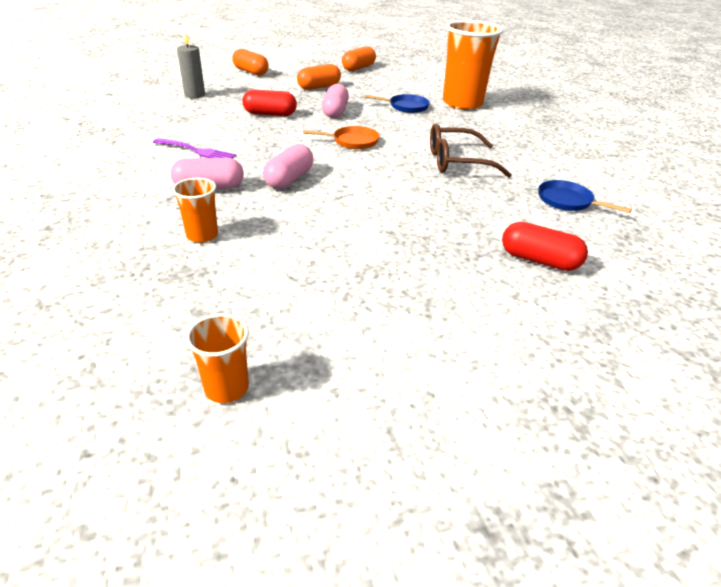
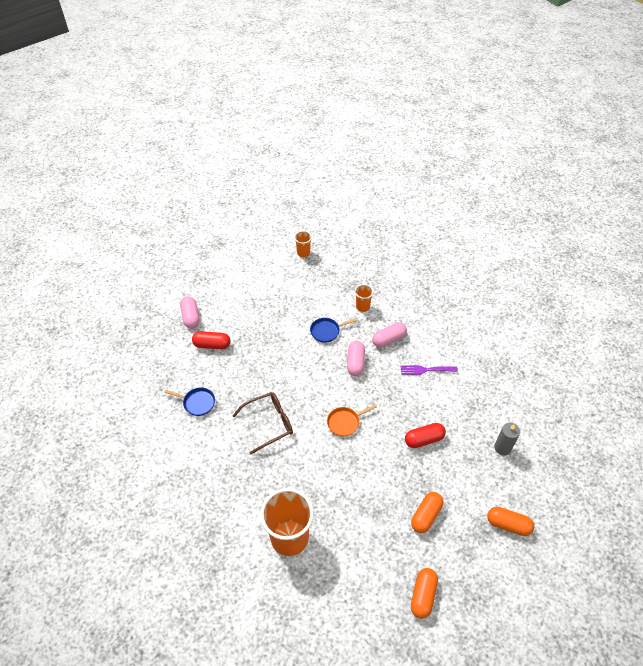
camera: 160 degrees right, 15 degrees up
(335, 111) = (382, 467): pink capsule -> pink capsule (191, 317)
(406, 107) = (334, 505): blue pan -> blue pan (327, 331)

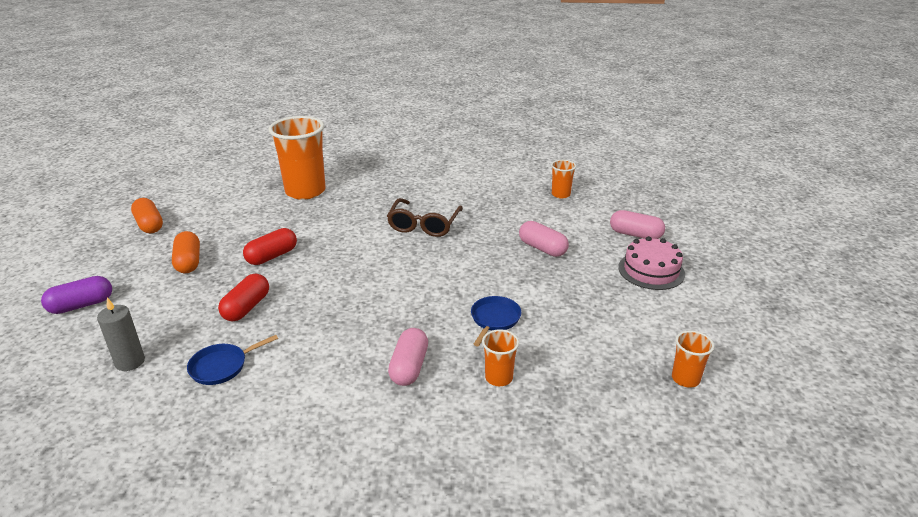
camera: 130 degrees right, 20 degrees down
(165, 377) = (560, 194): none -> orange cup
(197, 403) = (505, 199): blue pan -> blue pan (222, 366)
(212, 345) = (573, 232): red capsule -> red capsule (272, 256)
(226, 295) = (651, 270): none -> pink cake
(345, 422) = (353, 267): orange pan -> none
(355, 363) = (414, 316): pink capsule -> pink capsule (542, 248)
(426, 370) = (316, 370): purple fork -> none
(508, 524) = (81, 305): orange capsule -> purple capsule

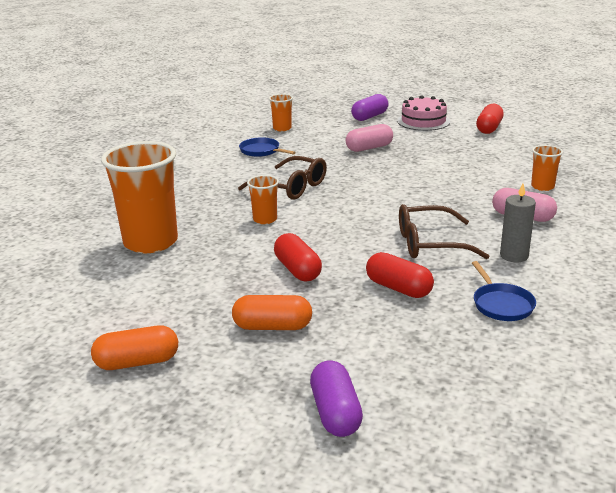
camera: 70 degrees left, 5 degrees down
(130, 362) = (478, 364): grey candle -> grey candle (514, 256)
(331, 314) = (430, 244): none -> brown glasses
(494, 319) = (466, 178): blue pan -> blue pan (261, 151)
(635, 234) = (369, 117): pink capsule -> purple capsule
(667, 321) = (489, 128): none -> red capsule
(685, 379) = (553, 135): orange cup -> orange cup (265, 219)

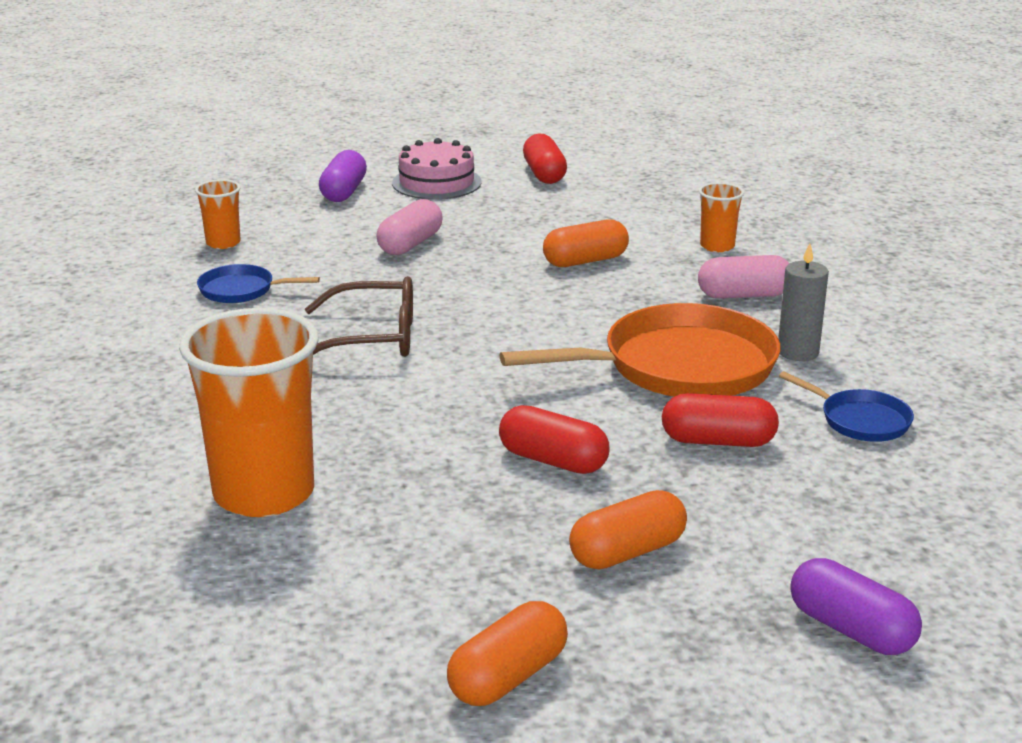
camera: 35 degrees left, 0 degrees up
(265, 219) = (401, 400): orange cup -> none
(430, 244) = (679, 367): brown glasses -> orange pan
(451, 177) = (585, 261): none -> orange capsule

